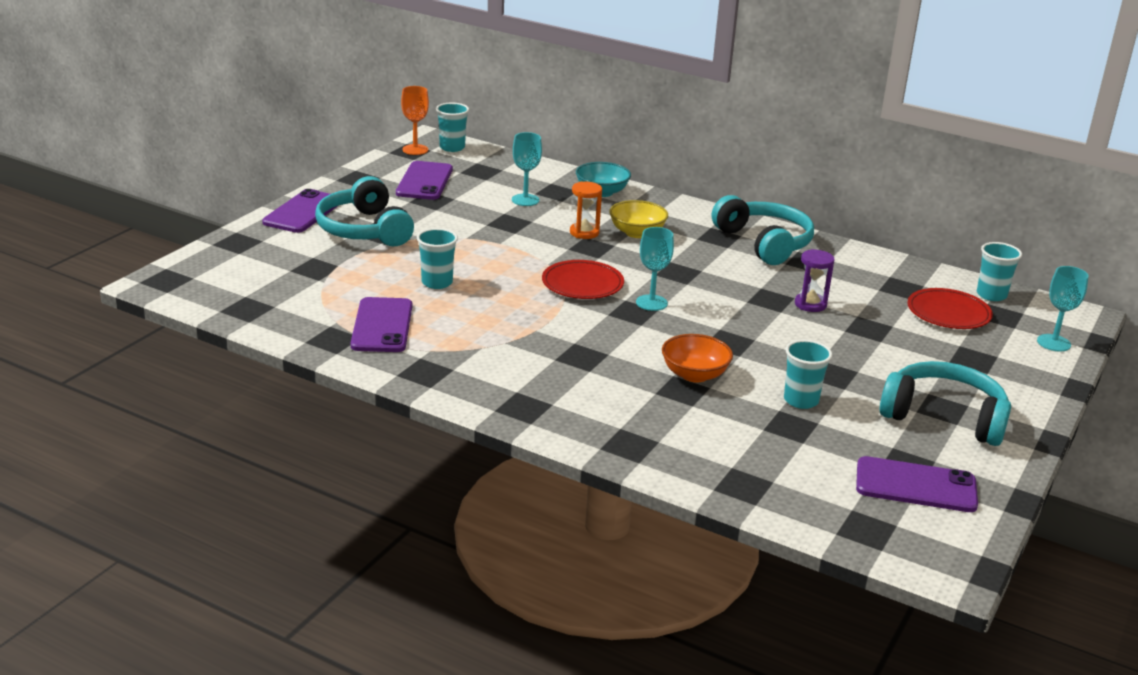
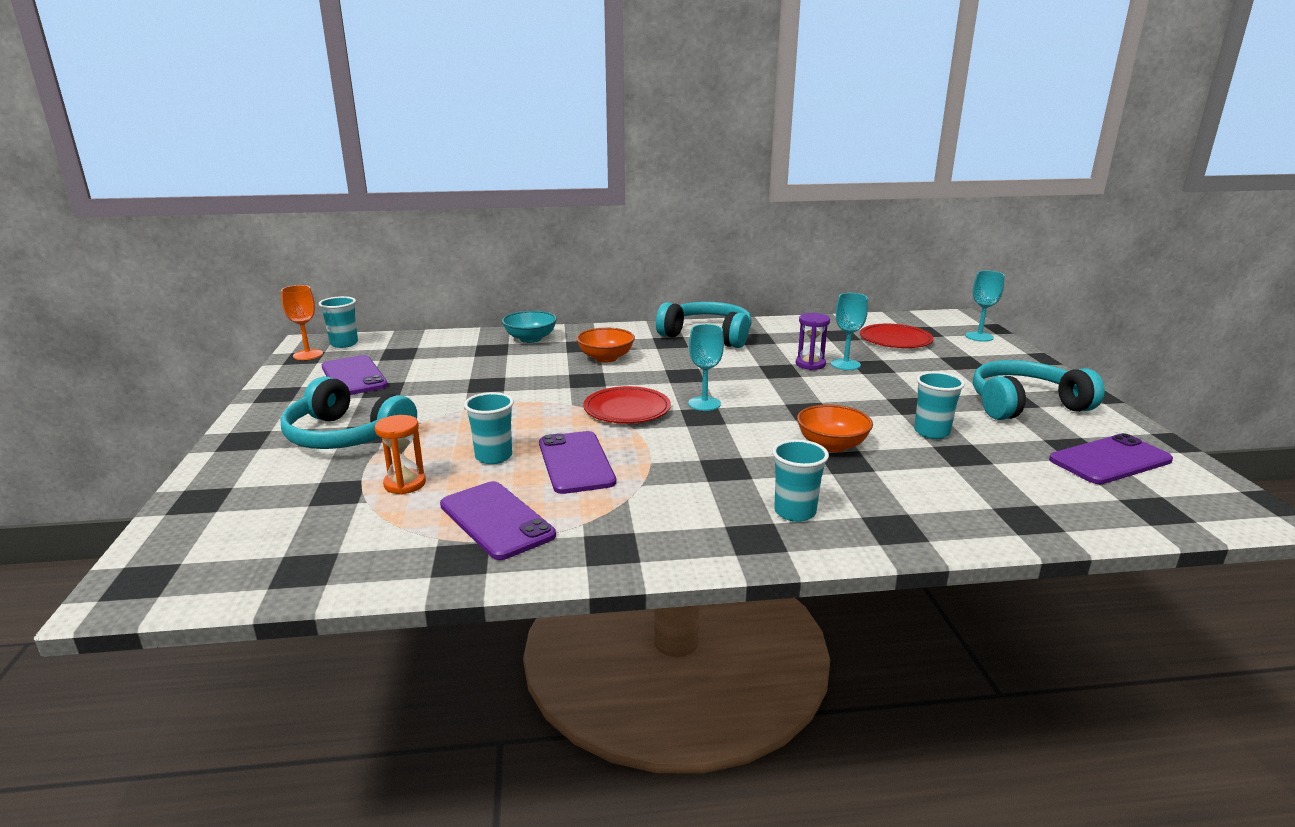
camera: 35 degrees left, 5 degrees down
(303, 212) = (250, 442): purple phone -> purple phone (575, 462)
(525, 200) = (474, 363): turquoise goblet -> turquoise goblet (845, 364)
(584, 233) = (564, 371): orange hourglass -> orange hourglass (405, 484)
(637, 233) = (606, 358): yellow bowl -> orange bowl
(991, 295) = (895, 322): turquoise cup -> turquoise cup (795, 512)

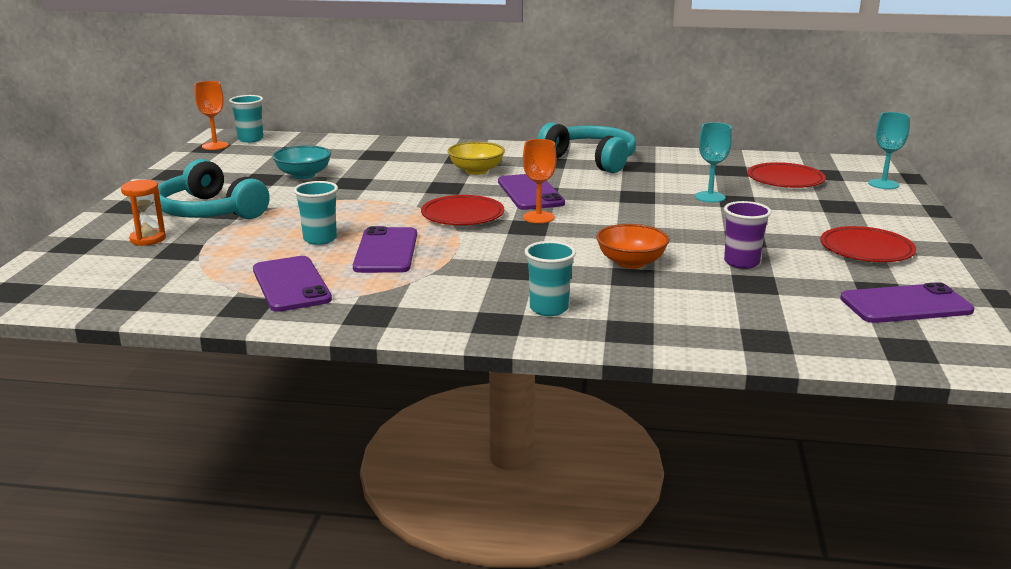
camera: 15 degrees right, 0 degrees up
(354, 376) = (243, 166): purple phone -> purple phone (530, 192)
(405, 484) = (235, 251): orange hourglass -> orange hourglass (148, 239)
(530, 339) = (418, 149): turquoise bowl -> turquoise bowl (303, 175)
(606, 358) = (476, 171): orange bowl -> yellow bowl
(704, 404) = (538, 217): turquoise goblet -> orange goblet
(810, 364) = (673, 194): purple hourglass -> none
(931, 432) = (741, 262): turquoise cup -> purple cup
(1025, 405) = (866, 249): turquoise headphones -> red plate

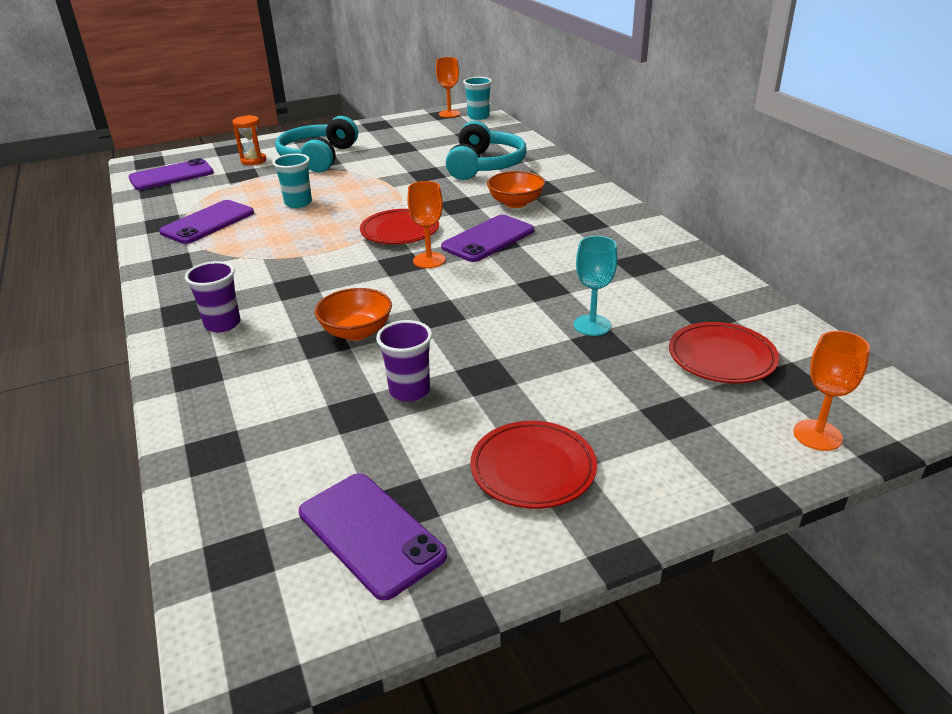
camera: 60 degrees right, 10 degrees up
(303, 175) = (423, 155): turquoise bowl -> none
(386, 251) = (294, 230): purple phone -> purple phone (171, 175)
(476, 171) = (515, 203): yellow bowl -> orange bowl
(549, 309) = (222, 324): turquoise cup -> purple cup
(591, 160) = (621, 237): turquoise headphones -> turquoise headphones (485, 165)
(883, 184) = (817, 435): turquoise goblet -> orange goblet

